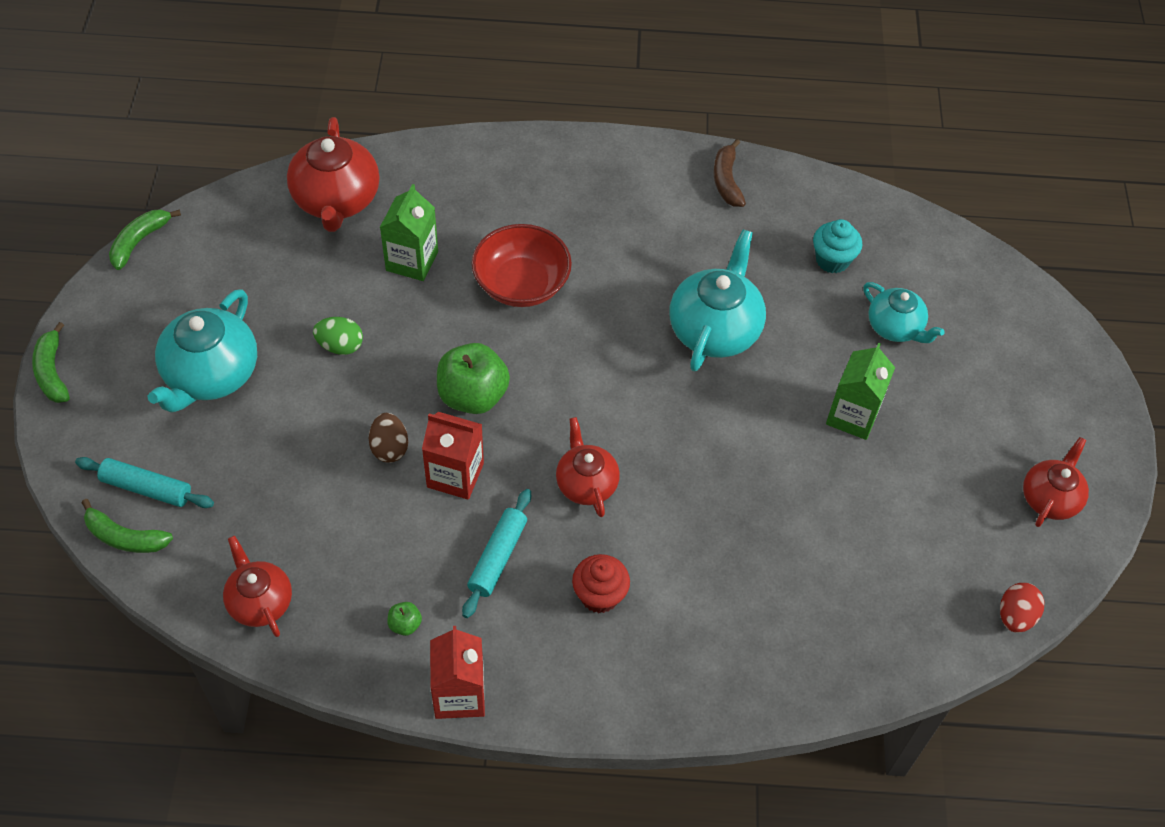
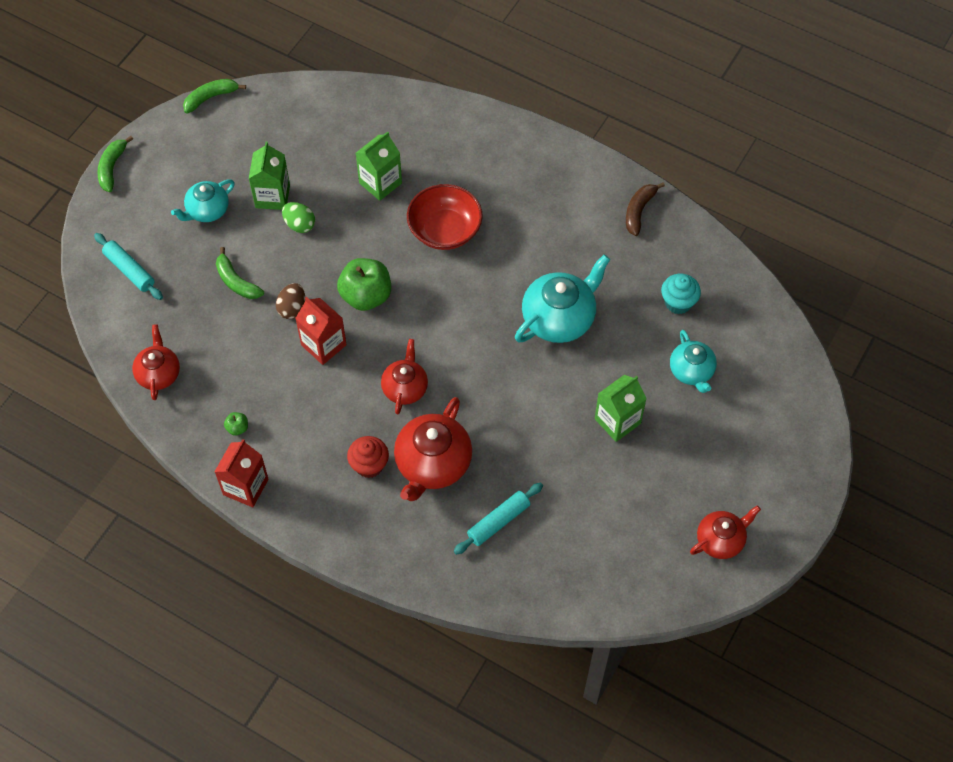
camera: 30 degrees right, 5 degrees up
(125, 537) = (101, 296): green banana -> green banana (236, 281)
(210, 375) = (207, 210): turquoise teapot -> turquoise teapot, size x0.62
(286, 326) = (272, 196): none -> green carton
(336, 201) = (354, 118): red teapot -> red teapot (432, 464)
(498, 557) = (319, 411): turquoise rolling pin -> turquoise rolling pin (498, 521)
(1015, 616) = (639, 606): red egg -> none

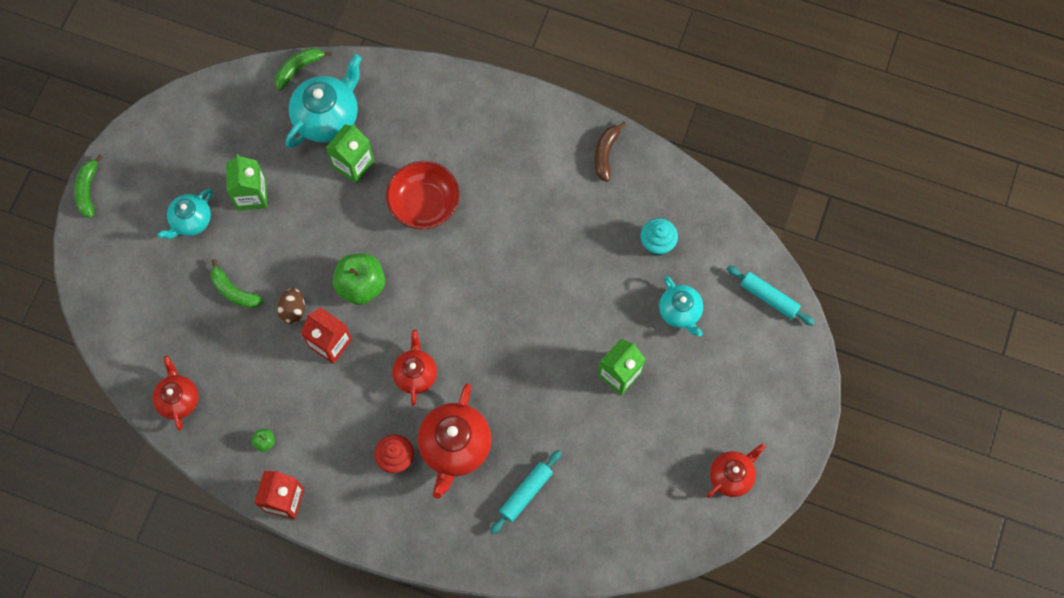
camera: 10 degrees left, 10 degrees up
(129, 270) = (128, 296): turquoise rolling pin -> turquoise rolling pin (769, 297)
(210, 98) = (170, 98): green banana -> green banana (298, 69)
(299, 225) = (283, 221): green egg -> none
(559, 318) = (548, 278): turquoise teapot -> turquoise teapot (328, 117)

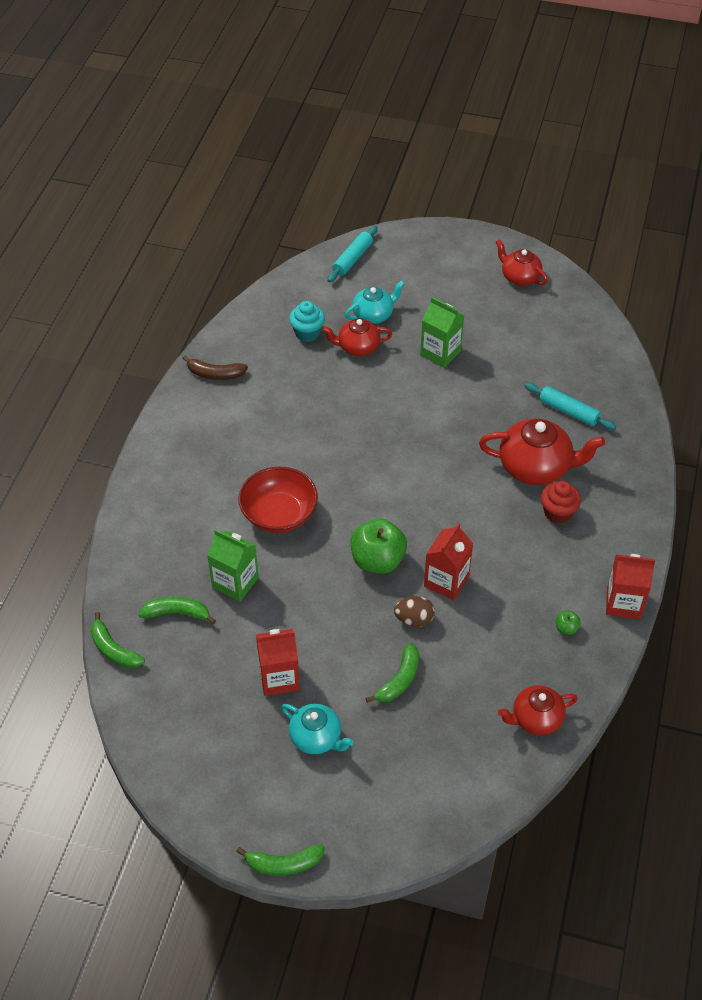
camera: 95 degrees left, 20 degrees down
(251, 195) = (279, 678): green carton -> red carton
(328, 117) = (177, 613): turquoise teapot -> green banana
(415, 374) = (467, 505): red teapot -> red teapot (357, 347)

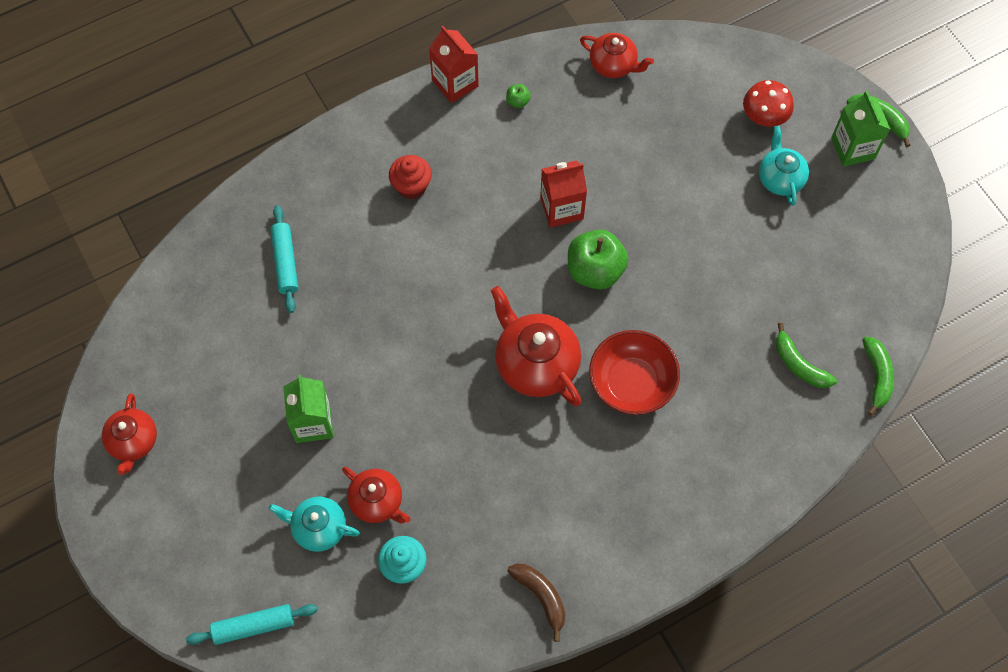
camera: 135 degrees left, 15 degrees up
(235, 582) = (727, 351): green carton -> green carton (853, 148)
(279, 678) = (766, 243): red carton -> none
(378, 780) = (764, 116): none -> red mushroom
(399, 680) = (679, 167): green banana -> none
(414, 619) = (619, 201): brown egg -> none
(536, 467) = (378, 238): red teapot -> red teapot (535, 363)

